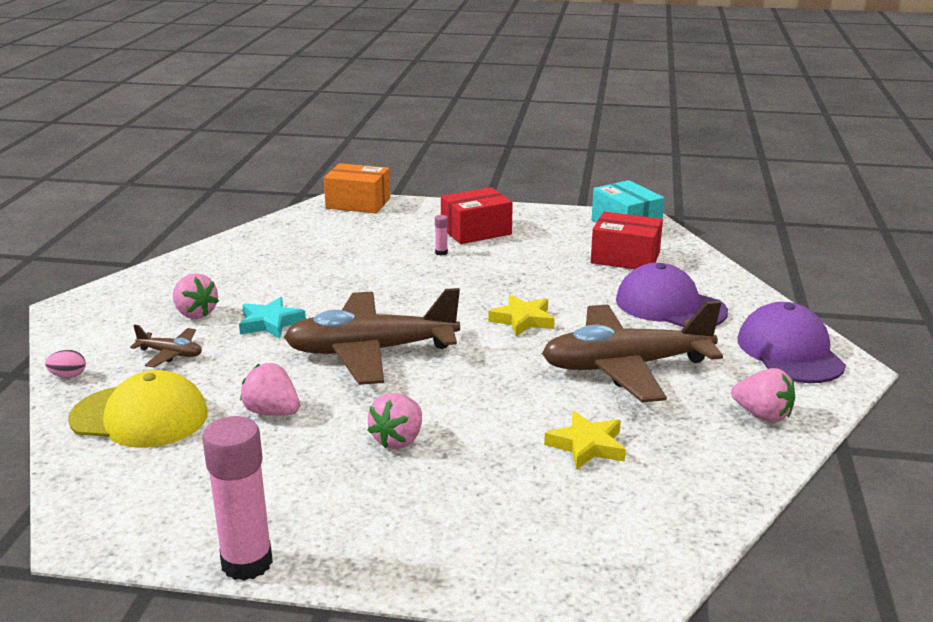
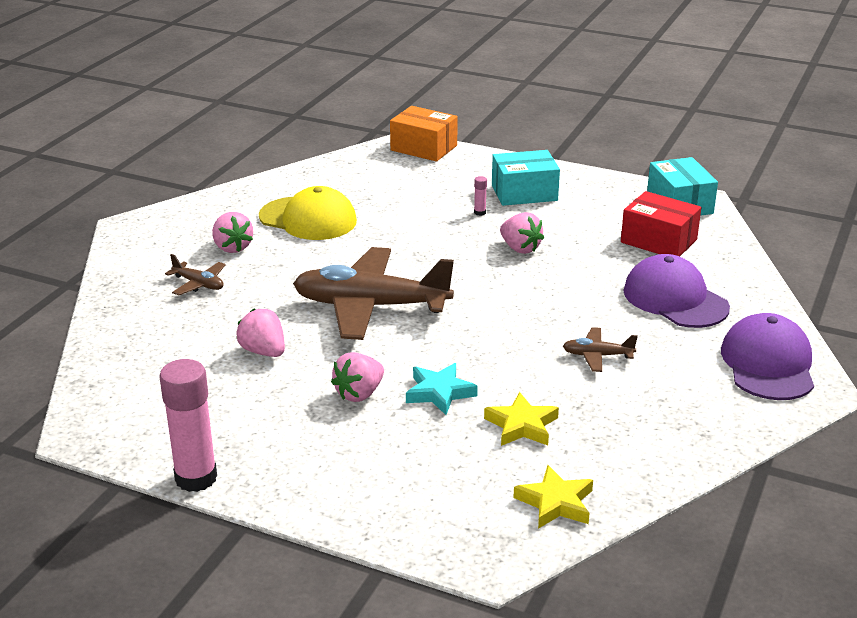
camera: 15 degrees right, 5 degrees up
(68, 376) = (109, 293): pink egg -> none
(140, 416) = (155, 339): yellow cap -> yellow cap (308, 219)
(270, 323) = (294, 265): turquoise star -> turquoise star (439, 392)
(476, 231) = (524, 193): red box -> turquoise box
(522, 320) = (524, 294): yellow star -> yellow star (555, 503)
(625, 367) = (597, 356): brown plane -> brown plane, size x0.42
(762, 415) = (702, 423): pink strawberry -> pink strawberry (520, 248)

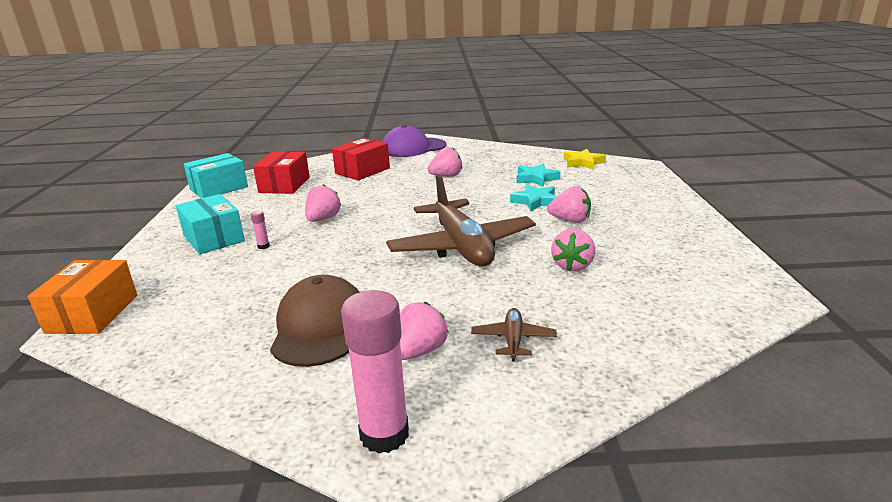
camera: 115 degrees left, 5 degrees down
(196, 478) = (725, 239): pink glue stick -> pink glue stick (384, 434)
(308, 219) = (320, 327): yellow cap -> brown cap
(521, 425) = (536, 178): yellow star -> turquoise star
(597, 356) = (446, 176): brown plane -> pink strawberry
(675, 299) = (362, 171): purple cap -> red box

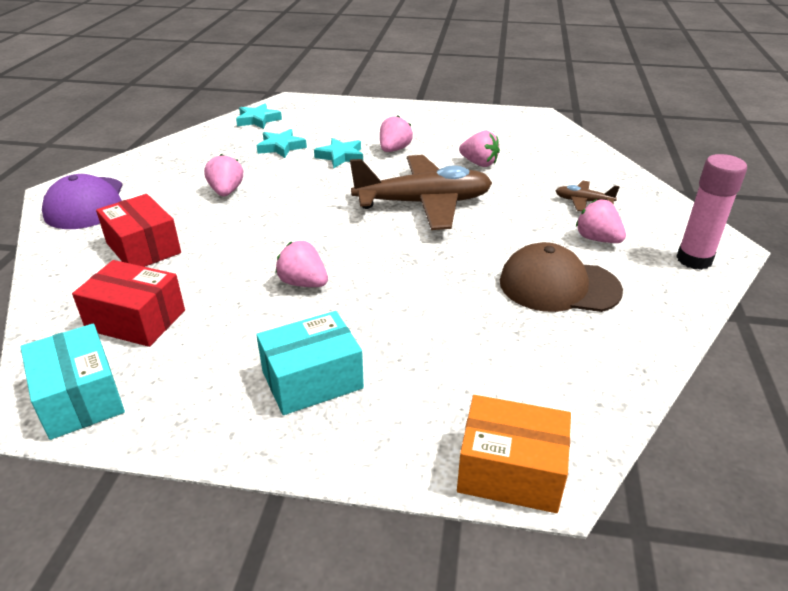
camera: 80 degrees left, 10 degrees up
(263, 246) = (364, 330): pink glue stick -> none
(583, 163) = (258, 120): yellow star -> turquoise star

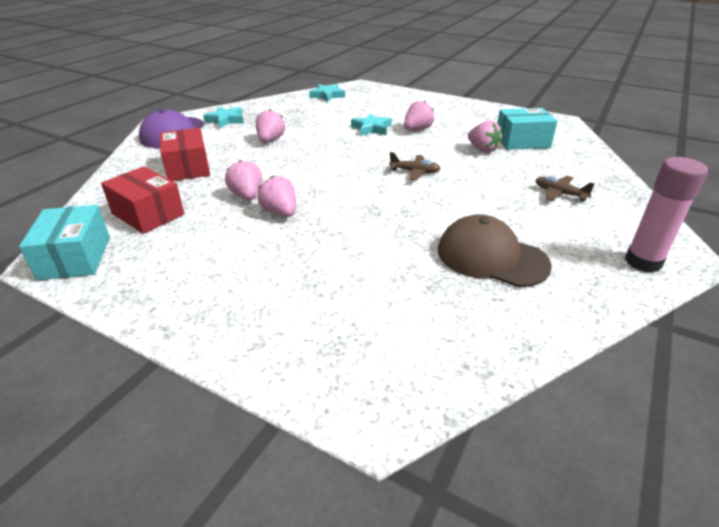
camera: 20 degrees right, 0 degrees up
(281, 147) = (331, 116): turquoise star -> turquoise star (226, 120)
(312, 380) = (237, 284): turquoise box -> turquoise box (522, 141)
(423, 203) = (415, 172): brown plane -> brown plane, size x0.42
(510, 471) = (346, 400): orange box -> none
(597, 239) = (553, 226): pink strawberry -> pink strawberry (247, 196)

